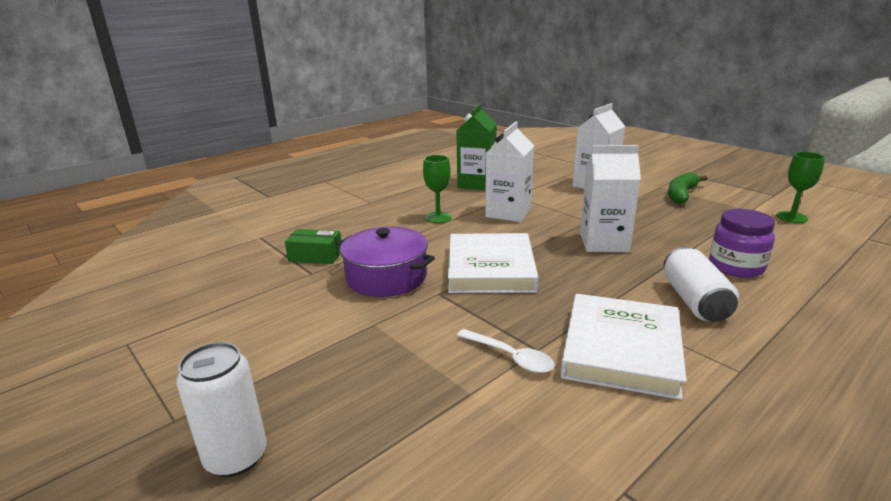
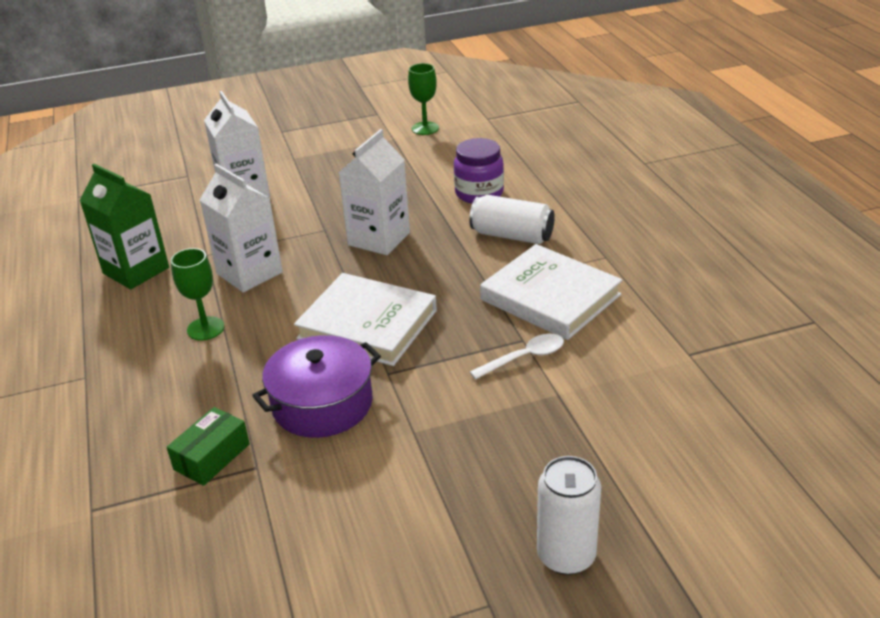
camera: 65 degrees left, 10 degrees up
(681, 194) = (325, 155): green banana -> none

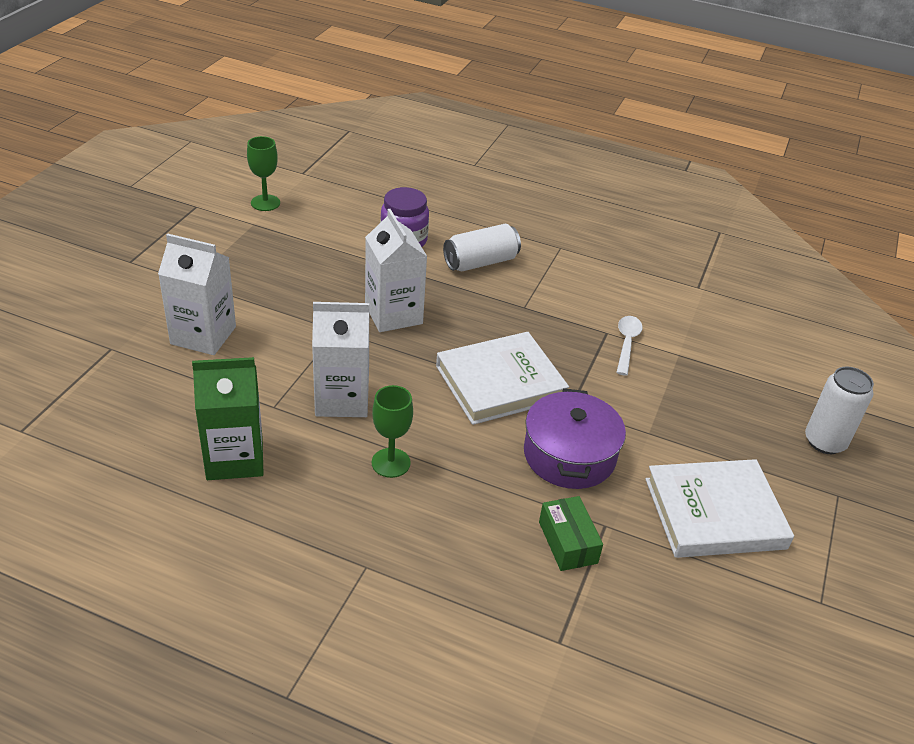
camera: 55 degrees left, 5 degrees up
(550, 297) = (575, 294): white book -> white book (714, 513)

